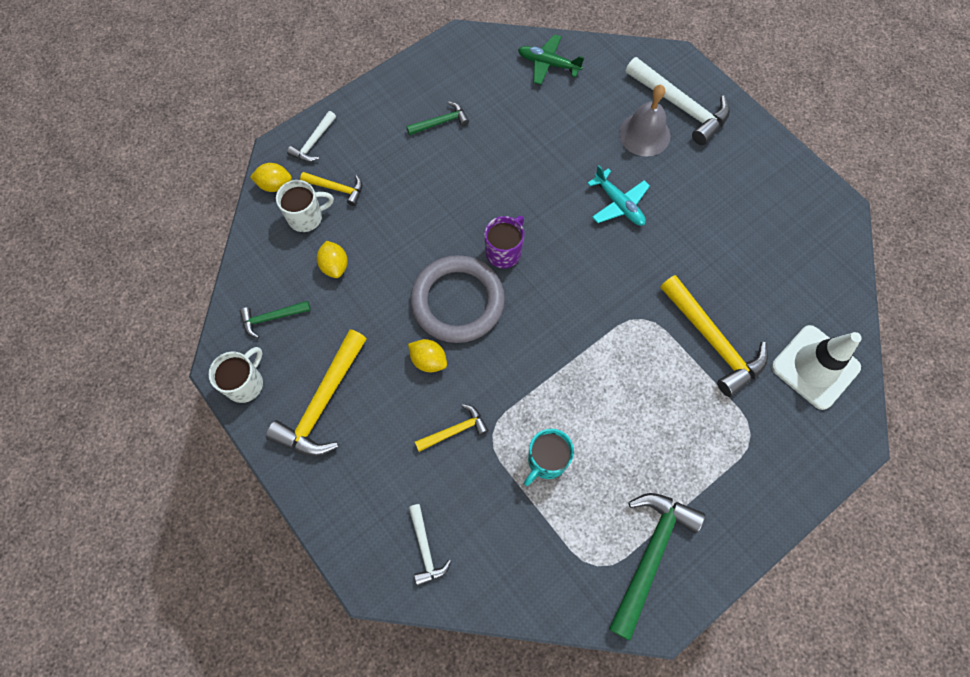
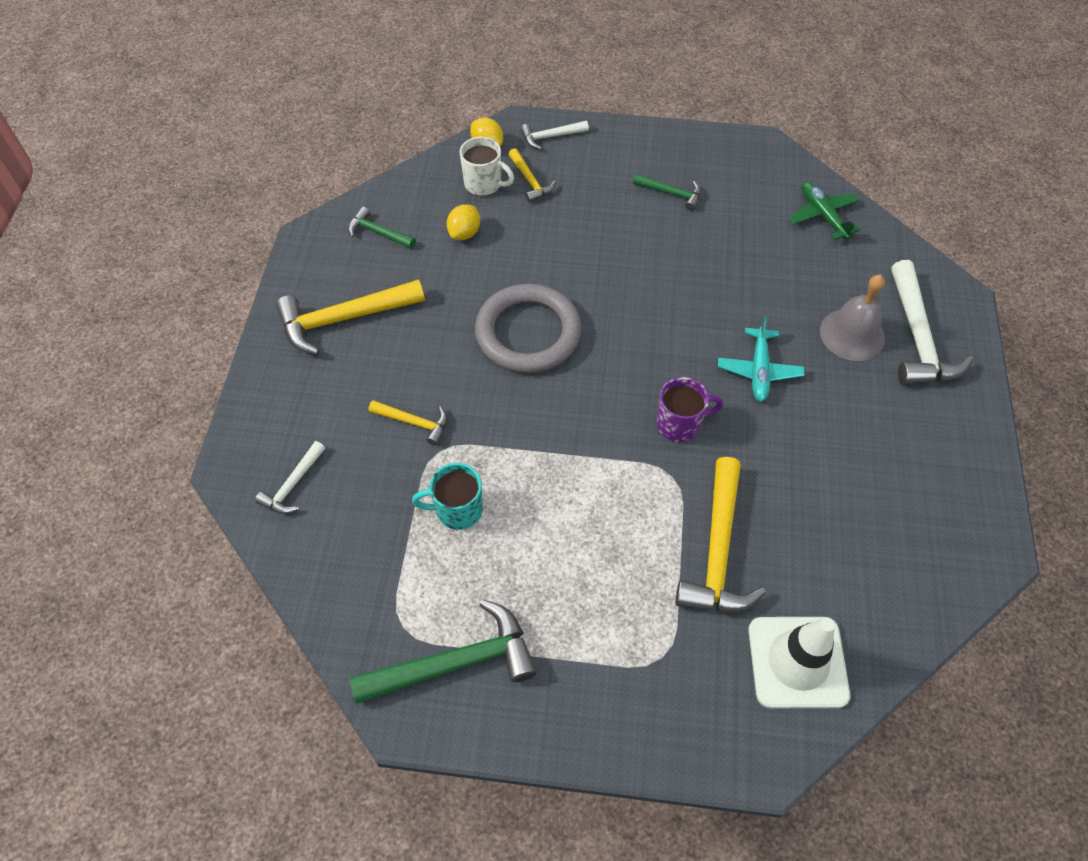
camera: 45 degrees right, 10 degrees down
(245, 383) = (309, 261): white mug -> none
(428, 360) = (454, 356): yellow lemon -> none
(504, 252) = (610, 327): purple mug -> purple mug (679, 424)

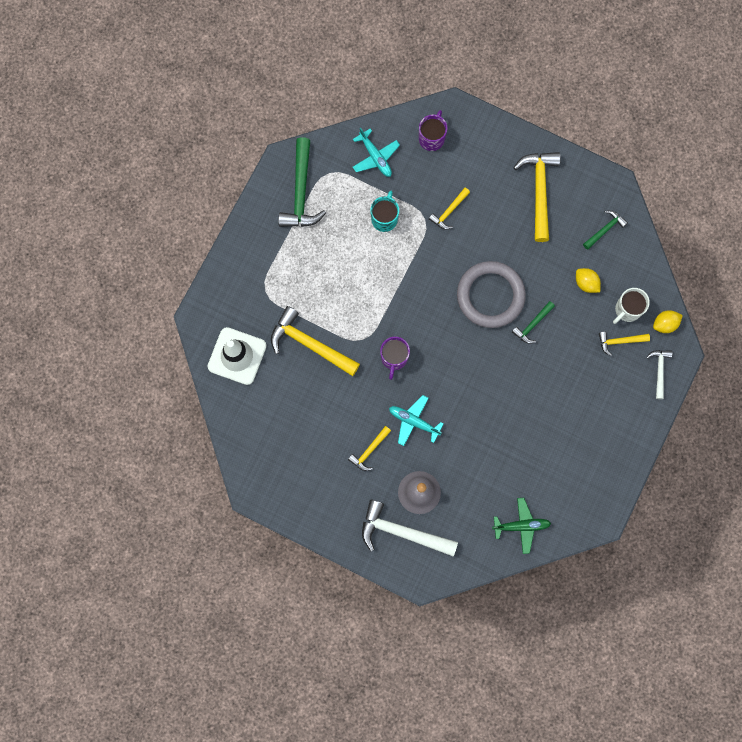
camera: 110 degrees right, 20 degrees up
(293, 485) = (432, 138): white hammer -> purple mug
(351, 559) = (375, 157): none -> turquoise plane
(671, 193) = (576, 432): green hammer -> green hammer (532, 325)
(833, 412) = (369, 450): none -> yellow hammer

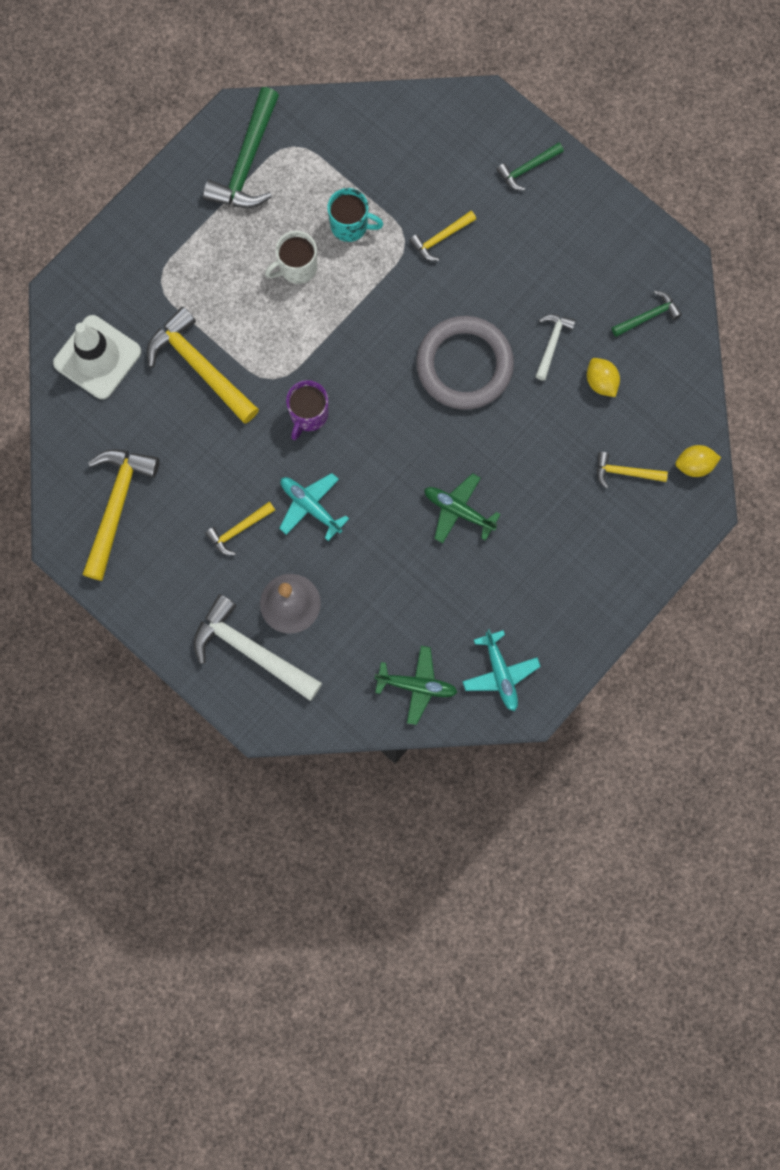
camera: 15 degrees right, 0 degrees up
(375, 157) = (362, 141): turquoise plane -> turquoise plane (500, 673)
(384, 218) = (350, 225): turquoise mug -> turquoise mug turned 75 degrees clockwise
(432, 138) = (446, 135): purple mug -> none
(515, 397) = (458, 510): none -> green plane
(532, 325) = (511, 419): green hammer -> green hammer (527, 168)
(539, 191) = (572, 242): yellow hammer -> yellow hammer (117, 506)
(627, 310) = (647, 432): white mug -> white mug (297, 267)
(659, 371) = (668, 526): white hammer -> white hammer (552, 343)

